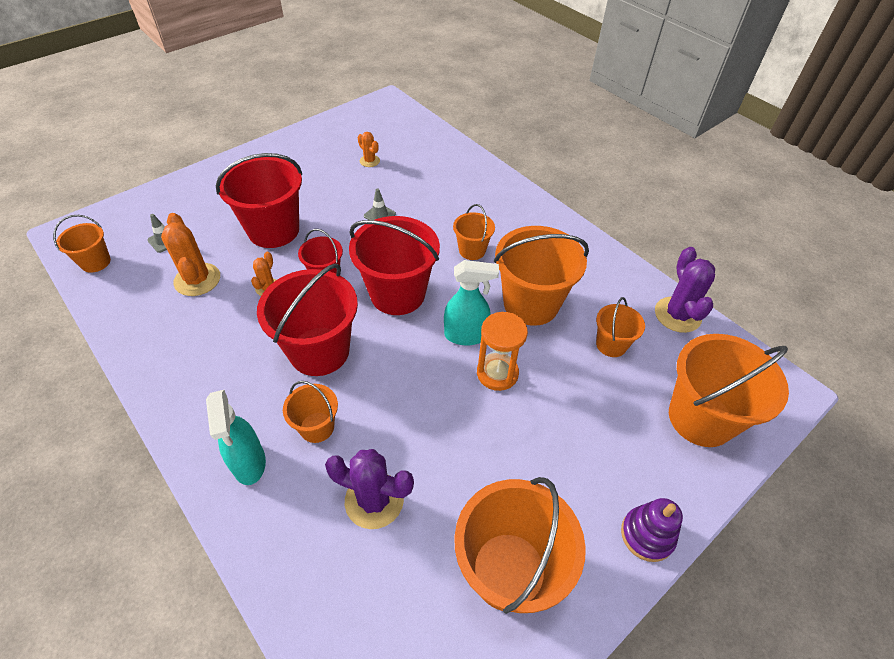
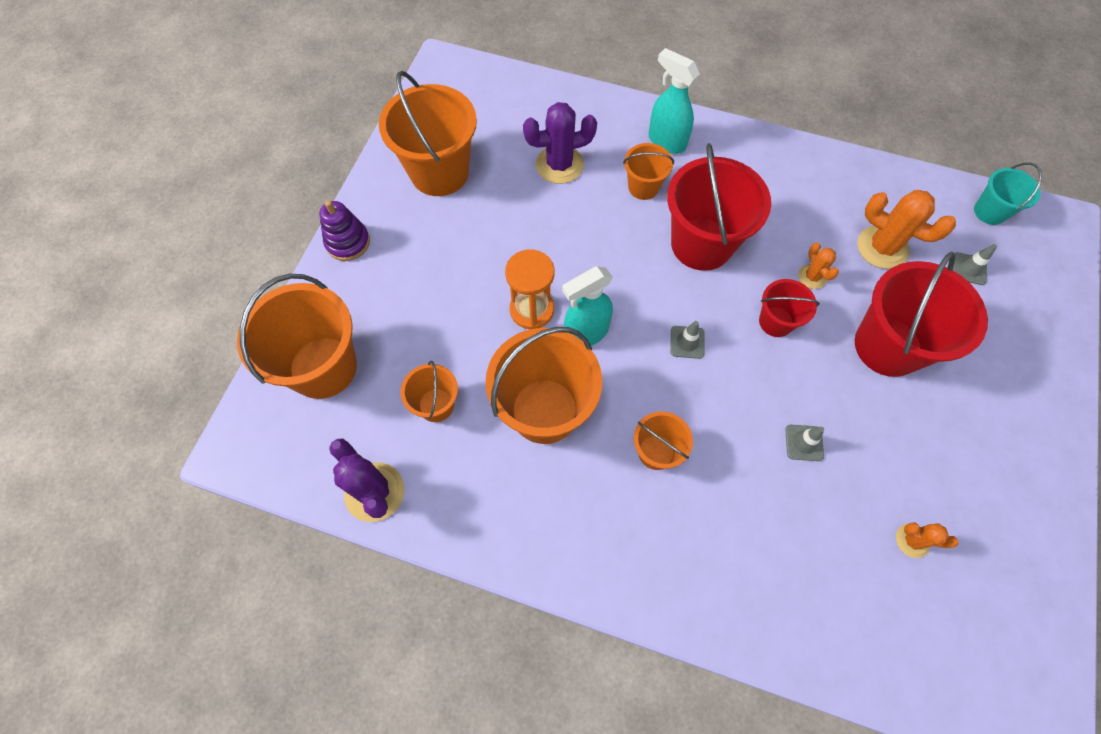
camera: 150 degrees right, 15 degrees up
(95, 262) = (990, 212): orange bucket -> turquoise bucket
(397, 294) = (687, 342): red bucket -> grey traffic cone

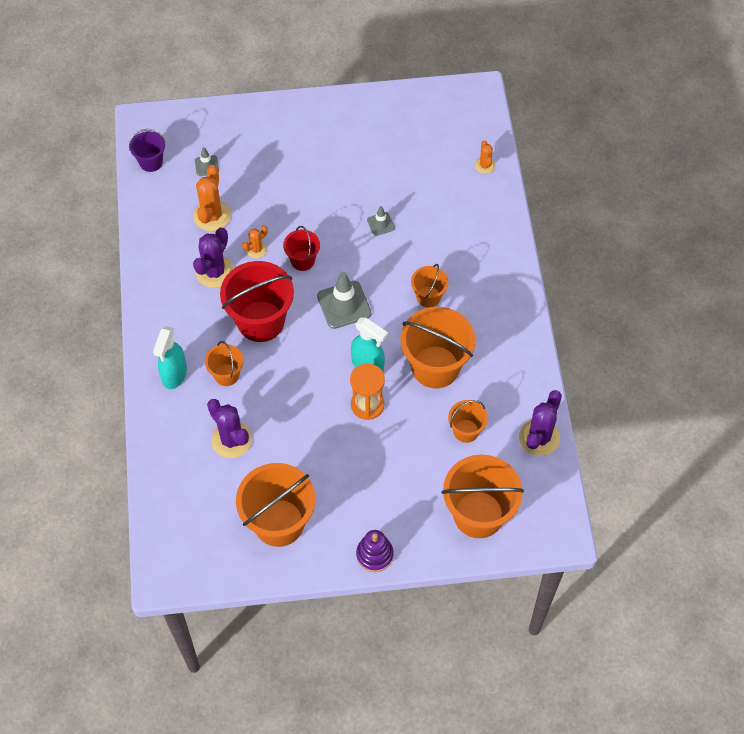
camera: 115 degrees left, 5 degrees down
(687, 342) = (344, 305): grey traffic cone -> grey traffic cone, size x1.90
(793, 222) = (214, 272): none -> purple cactus
(887, 346) = (290, 197): red bucket -> none
(912, 540) = (411, 161): orange cactus -> orange cactus (484, 165)
(990, 212) = (151, 162): turquoise bucket -> purple bucket

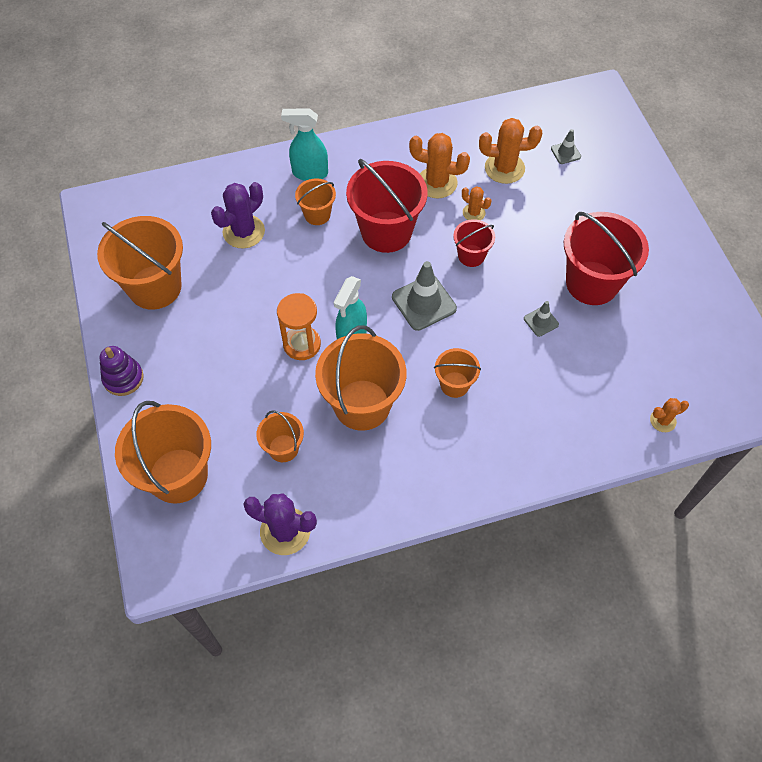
camera: 80 degrees right, 0 degrees up
(151, 162) = (554, 108): purple bucket -> none
(214, 272) = (437, 183): purple cactus -> orange cactus
(350, 180) = (592, 283): none -> red bucket

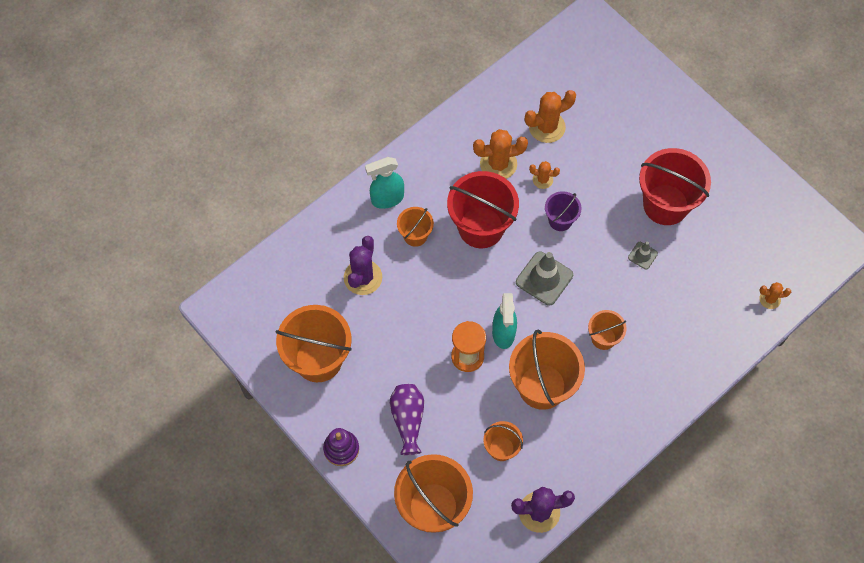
camera: 25 degrees left, 5 degrees up
(205, 379) = (408, 420): none -> purple vase
(471, 255) = (560, 220): red bucket -> purple bucket
(565, 153) = (589, 91): grey traffic cone -> none
(663, 420) = (769, 299): orange cactus -> orange cactus turned 45 degrees clockwise

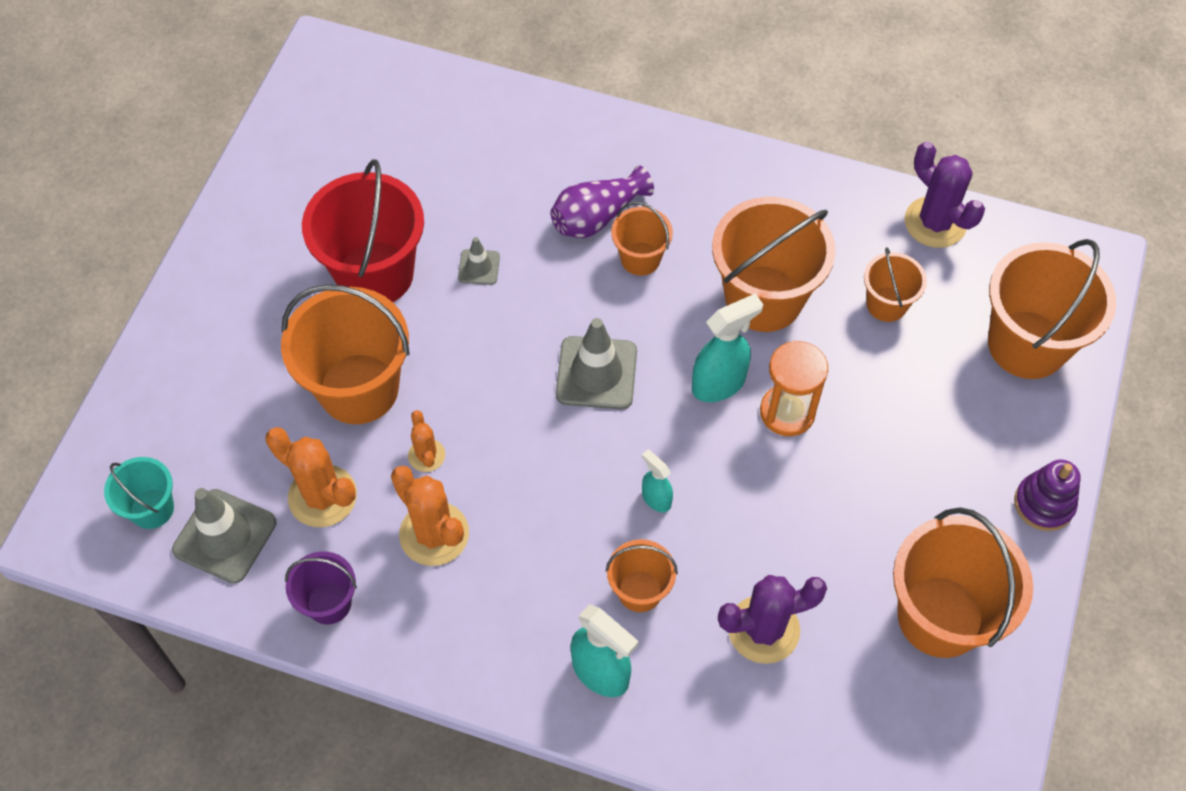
camera: 120 degrees left, 5 degrees down
(408, 420) = (936, 439): purple vase -> purple vase (597, 216)
(457, 268) = (656, 499): none -> turquoise spray bottle
(481, 227) = (565, 501): red bucket -> none
(550, 80) = (225, 536): none -> grey traffic cone
(560, 220) = (484, 397): purple bucket -> purple bucket (329, 603)
(582, 57) = (152, 509): none -> turquoise bucket
(598, 167) = (358, 388): none -> orange bucket
(769, 299) = (455, 99): orange cactus -> none

